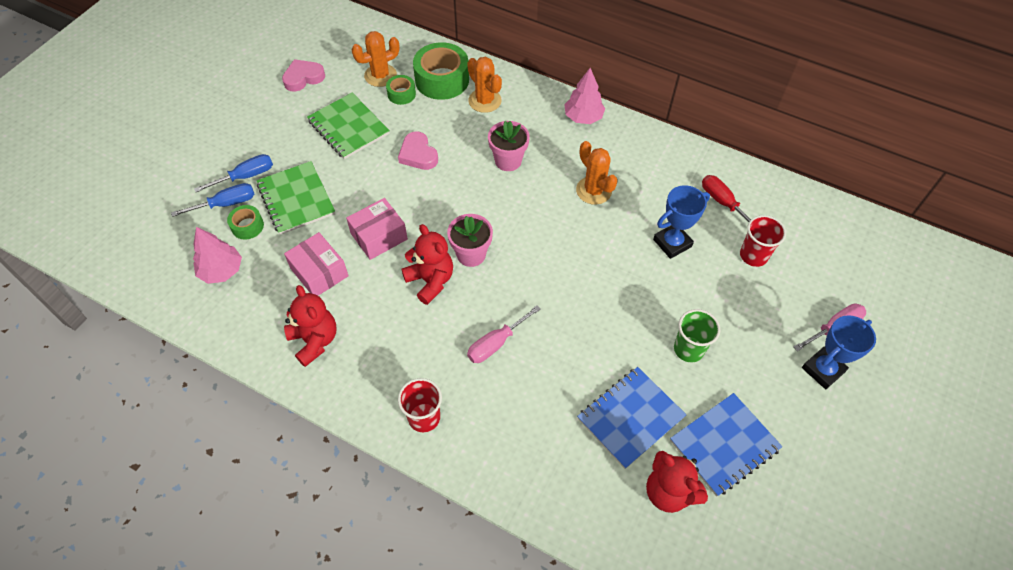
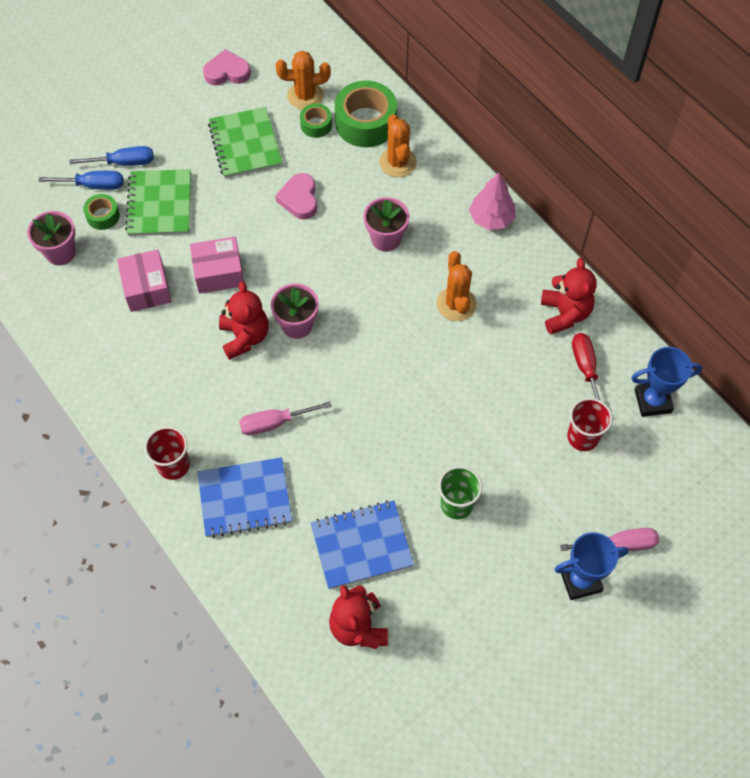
camera: 25 degrees right, 5 degrees up
(221, 271) = (60, 252): pink tree -> pink flower pot
(314, 341) = (112, 353): red teddy bear -> red teddy bear (564, 314)
(672, 243) = (505, 391): blue trophy -> blue trophy (652, 401)
(724, 445) = (436, 608): blue notebook -> blue notebook (245, 498)

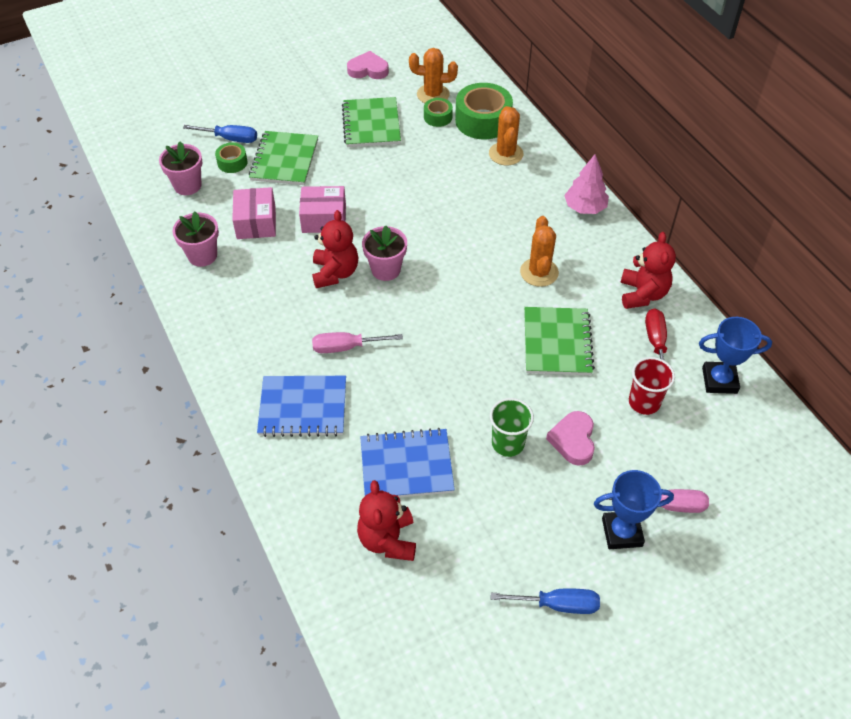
camera: 10 degrees right, 10 degrees down
(124, 163) = (261, 125): blue screwdriver -> blue screwdriver (557, 604)
(173, 465) = (243, 369): red cup -> none
(299, 199) = (410, 171): pink heart -> pink heart (573, 440)
(386, 239) = (483, 212): pink flower pot -> pink flower pot (202, 255)
(487, 384) = (557, 343): none -> green notebook

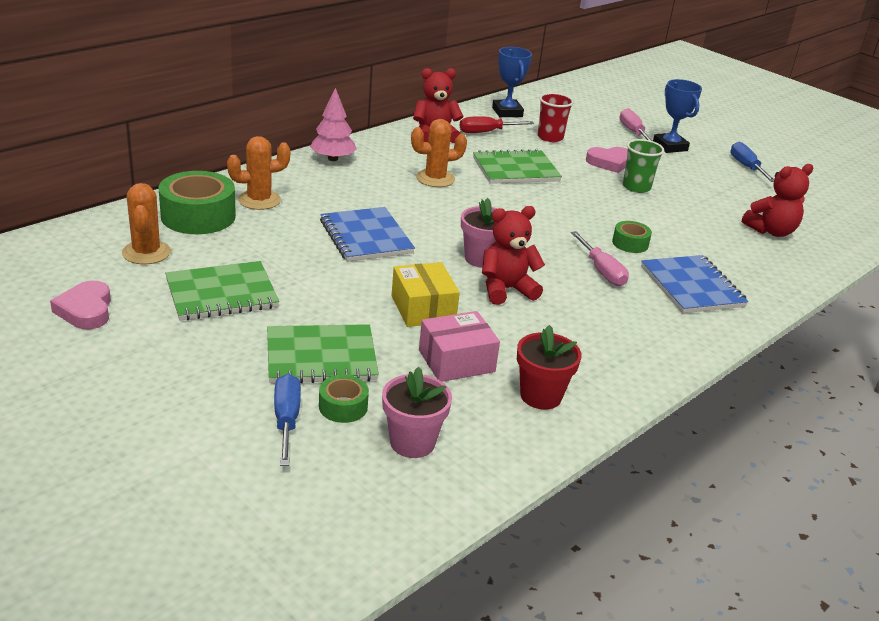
camera: 110 degrees left, 20 degrees down
(202, 255) = (540, 396): pink flower pot -> red flower pot
(324, 219) = (423, 308): pink box -> yellow box
(406, 466) = (699, 228): blue notebook -> blue notebook (366, 237)
(438, 117) = (196, 246): green tape -> green tape (630, 243)

